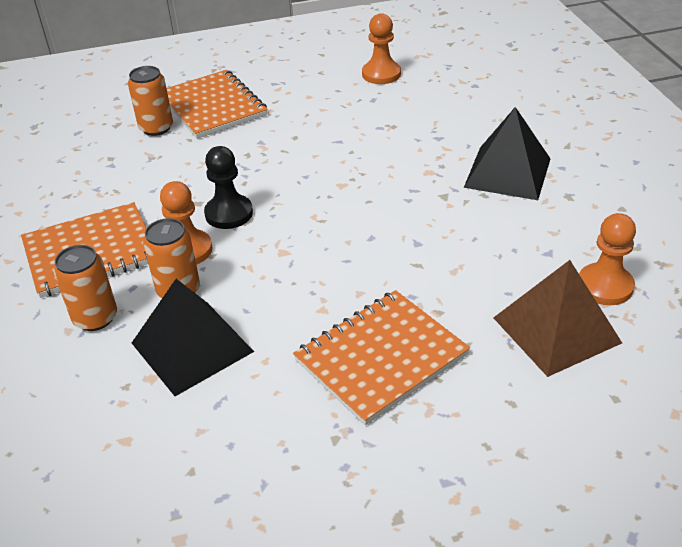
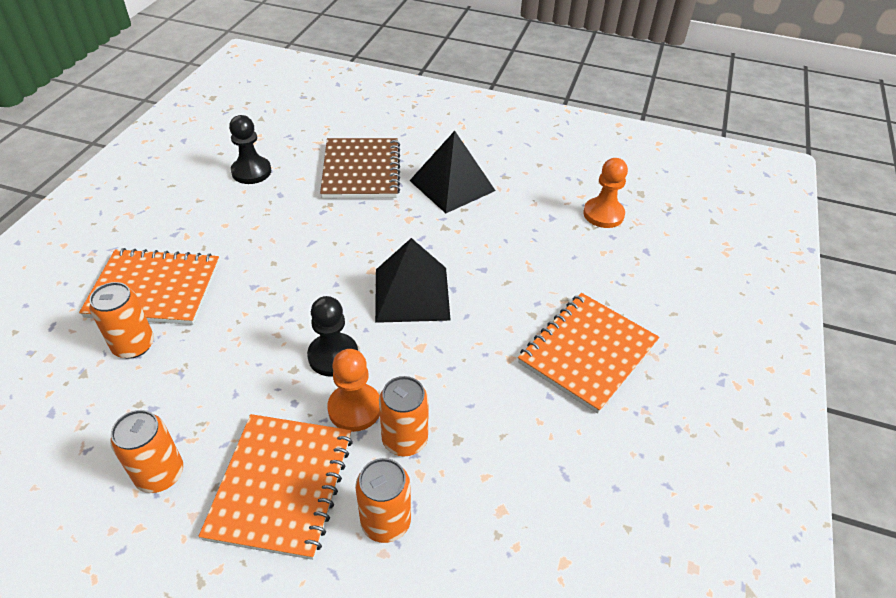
camera: 60 degrees left, 5 degrees up
(62, 198) = (160, 474): none -> orange can
(192, 347) = (486, 462): black pyramid -> black pyramid (412, 294)
(381, 74) = (251, 172): orange pawn -> black pawn
(381, 358) = (587, 353): orange notebook -> orange notebook turned 45 degrees clockwise
(456, 118) = (361, 171): none -> brown notebook
(556, 330) = (625, 257): brown pyramid -> none

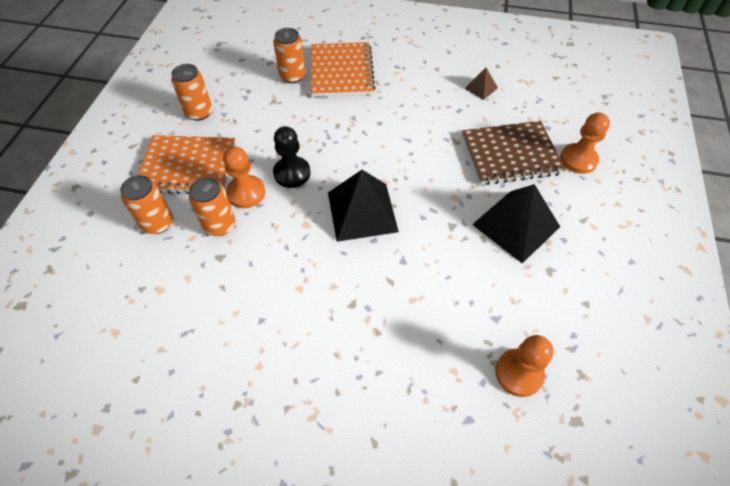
camera: 85 degrees right, 10 degrees up
(251, 172) = (481, 88): black pawn -> brown pyramid
(381, 131) = (578, 159): none -> orange pawn
(587, 353) = (310, 352): orange notebook -> none

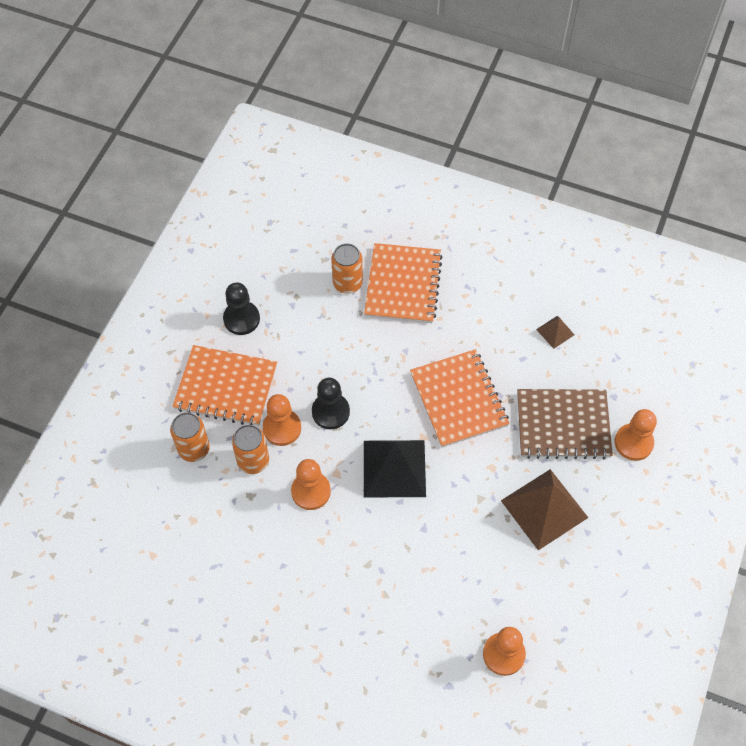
camera: 10 degrees right, 5 degrees up
(199, 112) = (241, 319): orange can -> black pawn
(282, 244) = (311, 491): none -> orange pawn
(410, 147) = (458, 399): none -> orange notebook
(516, 225) = (544, 509): black pyramid -> brown pyramid

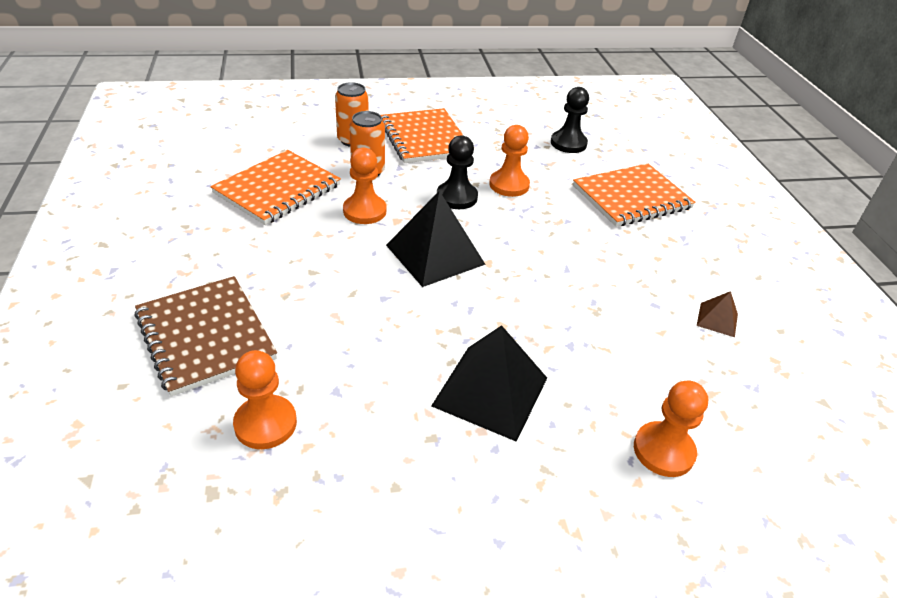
camera: 55 degrees right, 20 degrees down
(241, 319) = (494, 127): black pawn -> black pawn (568, 143)
(282, 428) = (414, 176): orange pawn -> orange pawn (509, 185)
(347, 283) = (592, 167): orange can -> none
(458, 399) = (555, 273): orange notebook -> orange notebook (277, 189)
(544, 509) = (490, 391): brown pyramid -> black pyramid
(563, 425) = (614, 368): brown notebook -> brown notebook (206, 336)

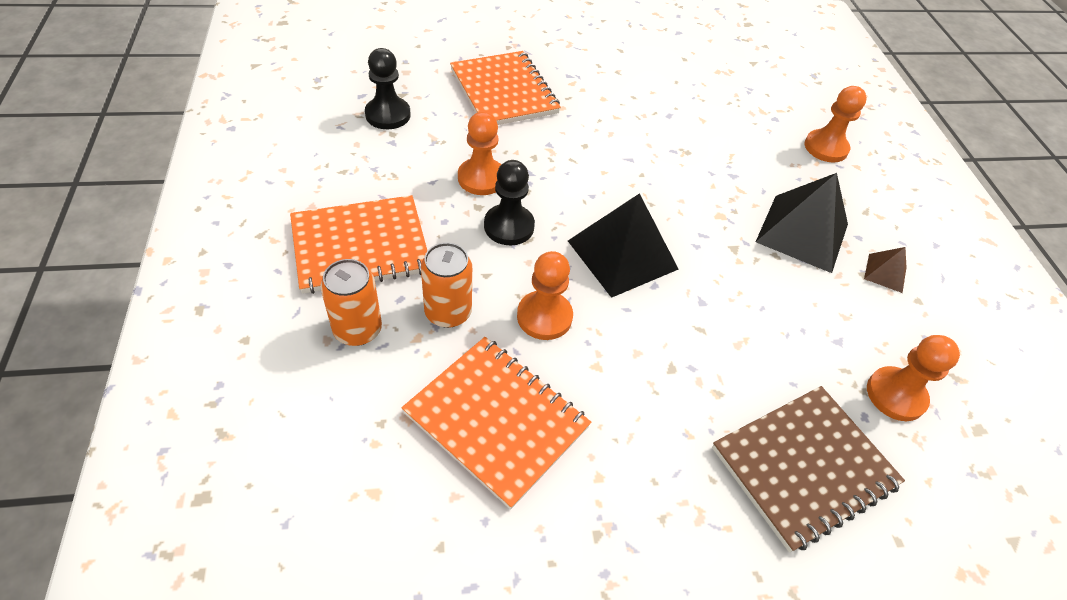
camera: 90 degrees left, 10 degrees up
(717, 319) = (680, 86): brown pyramid -> brown pyramid (885, 273)

